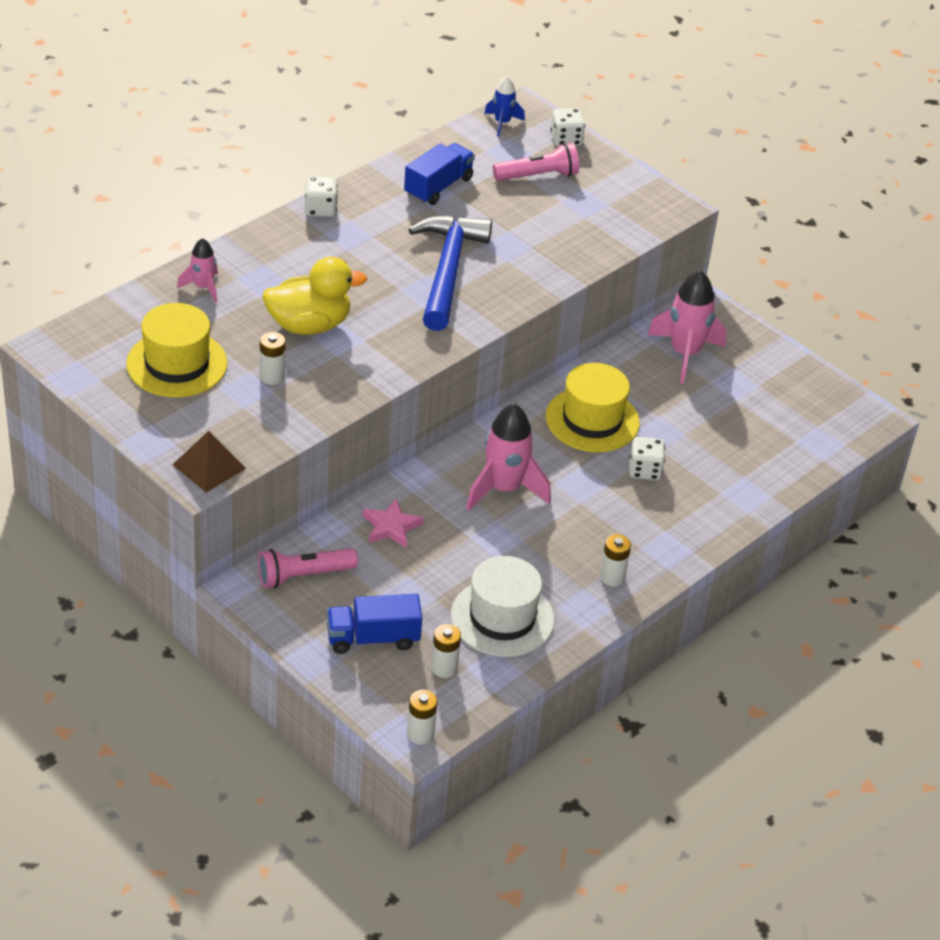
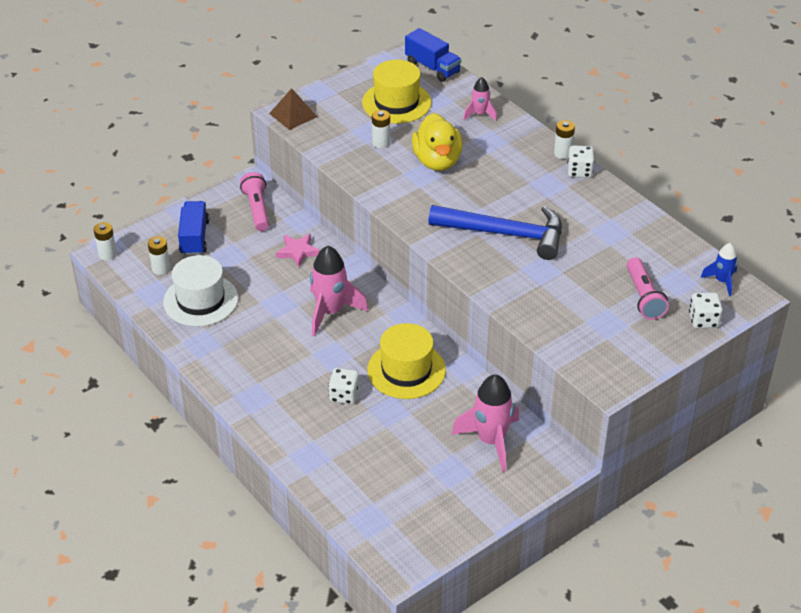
camera: 100 degrees right, 0 degrees up
(438, 187) = (618, 236): blue truck -> blue truck (432, 67)
(612, 577) = (230, 362): white battery -> white battery (562, 153)

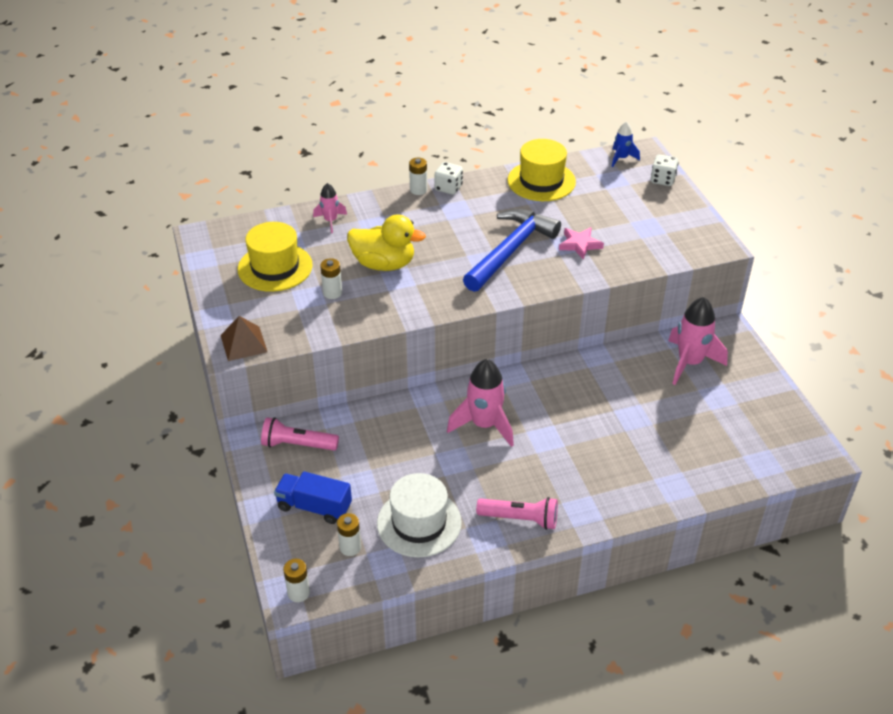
camera: 70 degrees left, 0 degrees up
(298, 251) = (383, 428): pink star -> pink star (580, 244)
(344, 395) = (602, 443): white dice -> none
(406, 370) = (585, 392): yellow hat -> yellow hat (541, 181)
(432, 67) = (235, 231): blue truck -> none
(643, 297) = (624, 200): pink flashlight -> pink flashlight (520, 519)

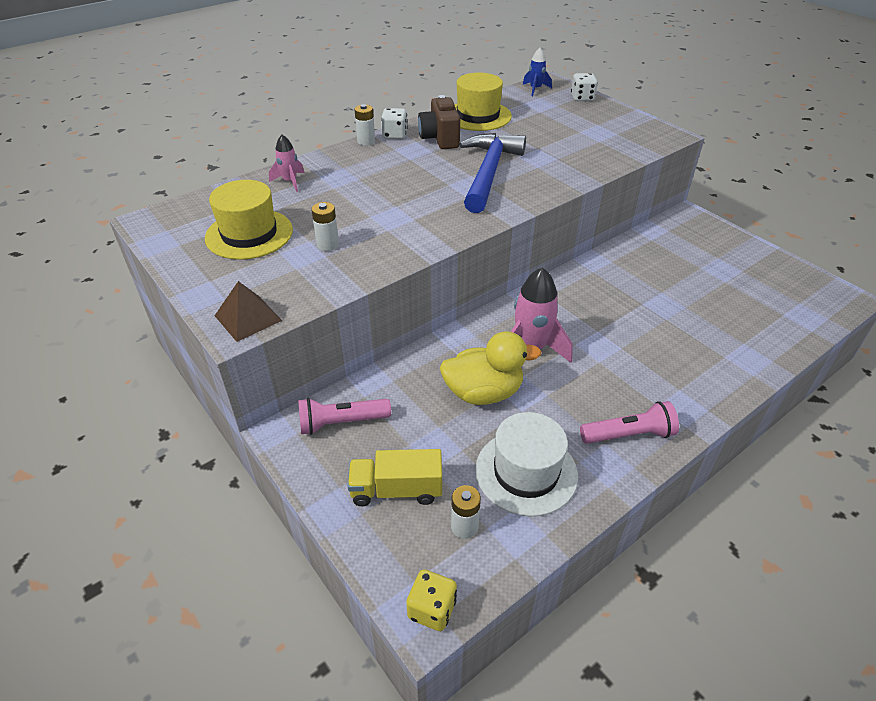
camera: 20 degrees left, 0 degrees up
(298, 593) = (432, 609): white battery -> yellow dice
(314, 507) = (396, 490): blue truck -> yellow truck
(384, 264) = (369, 208): yellow duck -> yellow duck (483, 392)
(488, 201) = (440, 139): none -> brown camera
(580, 244) = (549, 156): pink star -> none
(689, 363) = (677, 247): pink rocket -> none

